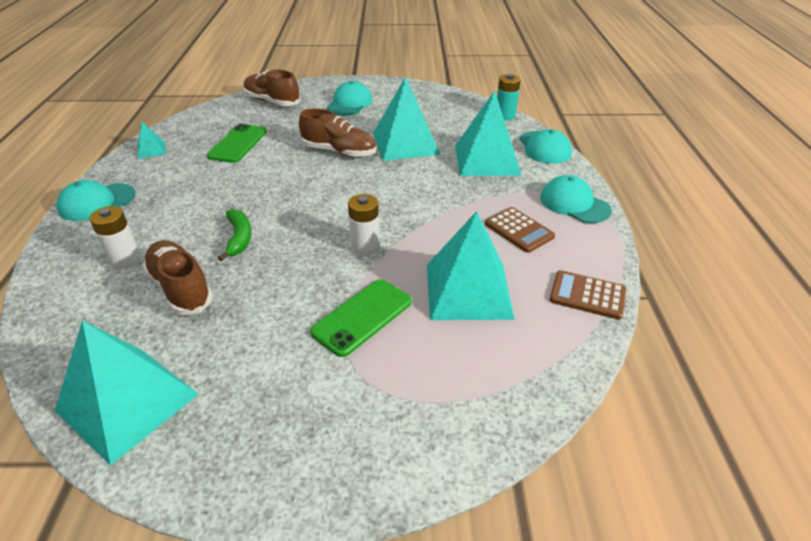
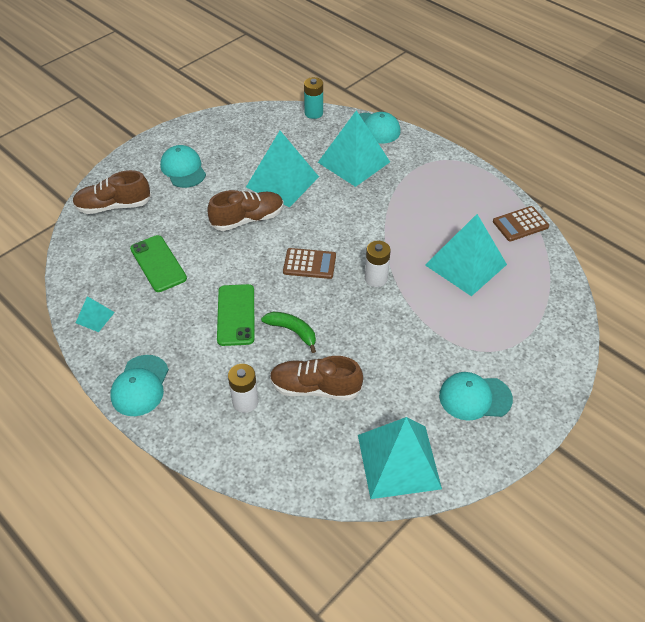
camera: 45 degrees left, 10 degrees up
(362, 317) = (438, 321): green phone -> green phone (236, 315)
(519, 230) = (440, 205): brown calculator -> brown calculator (309, 264)
(574, 204) = (444, 165): turquoise cap -> turquoise cap (474, 397)

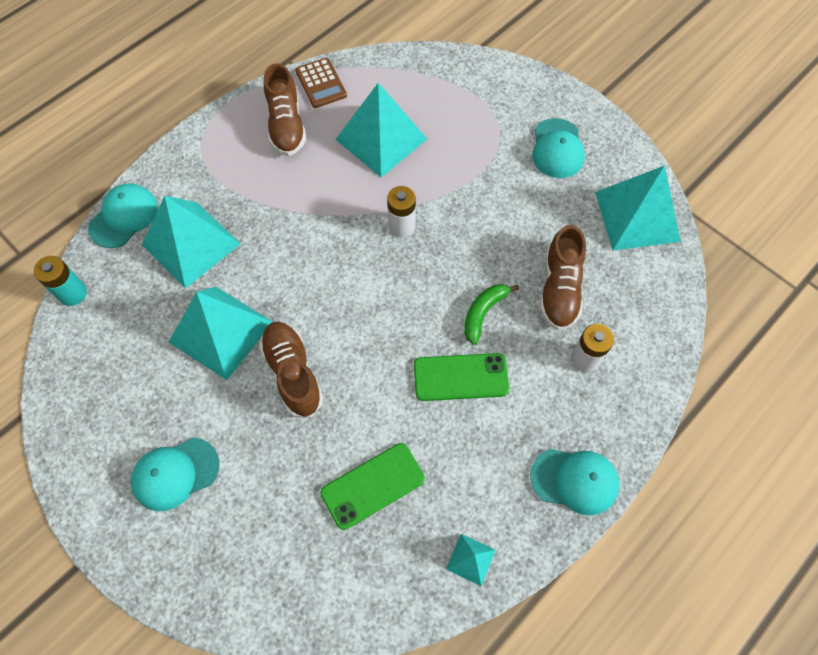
camera: 90 degrees left, 15 degrees up
(114, 206) = (250, 572): brown shoe -> brown shoe (286, 125)
(309, 264) = (377, 296): brown calculator -> none

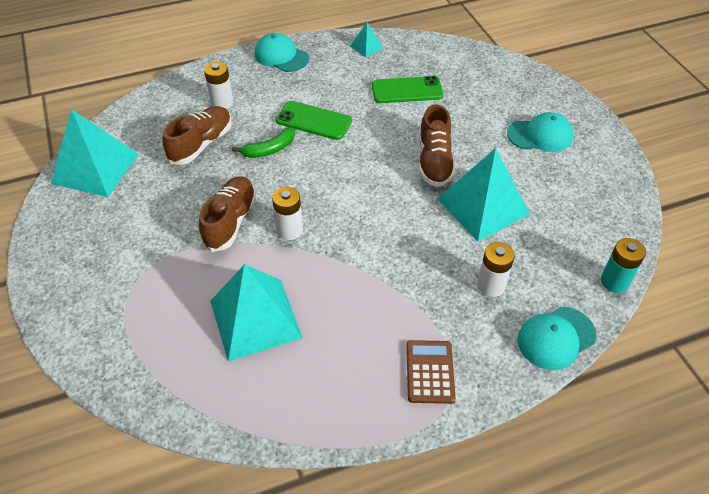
camera: 155 degrees left, 15 degrees down
(191, 244) = (491, 286): turquoise pyramid -> white battery
(286, 125) = (346, 376): brown shoe -> brown shoe (230, 221)
(321, 83) = (280, 417): brown calculator -> brown calculator (429, 372)
(557, 149) = (101, 243): turquoise cap -> none

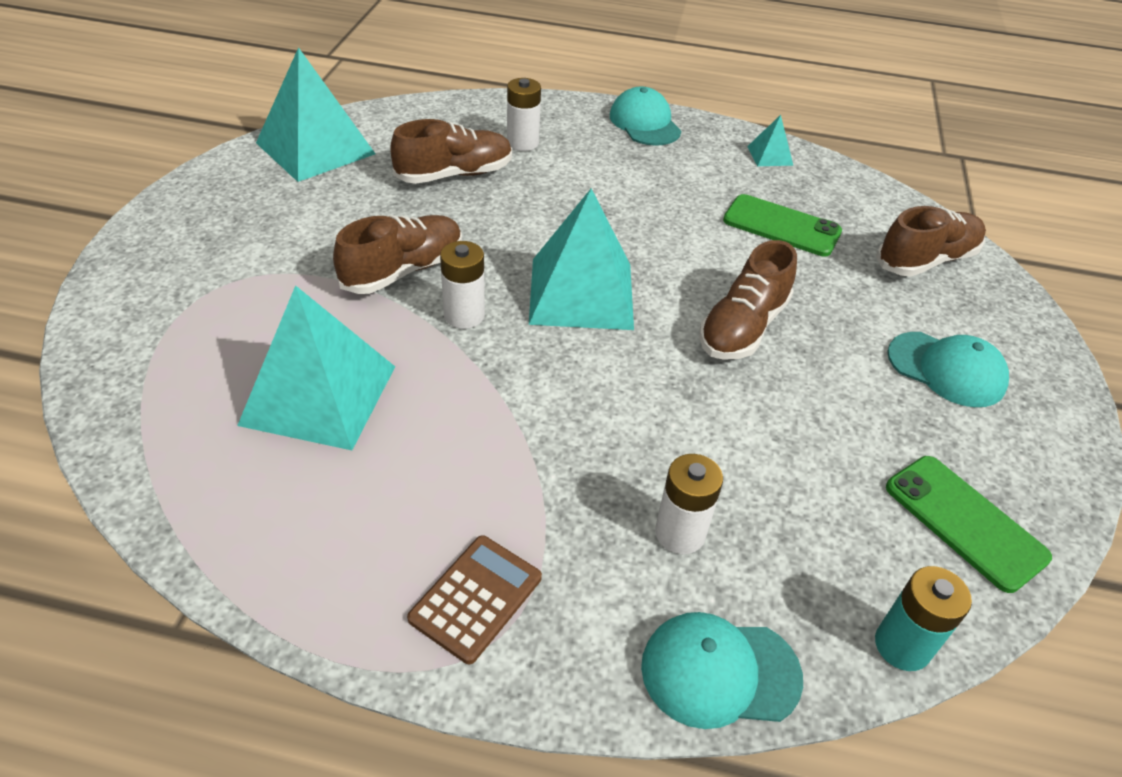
camera: 30 degrees right, 5 degrees down
(269, 149) = (530, 215): green banana -> none
(313, 121) = (617, 208): green phone -> green phone (964, 522)
(482, 206) = (765, 419): turquoise pyramid -> turquoise pyramid (581, 293)
(489, 77) = (925, 260): none -> brown shoe

